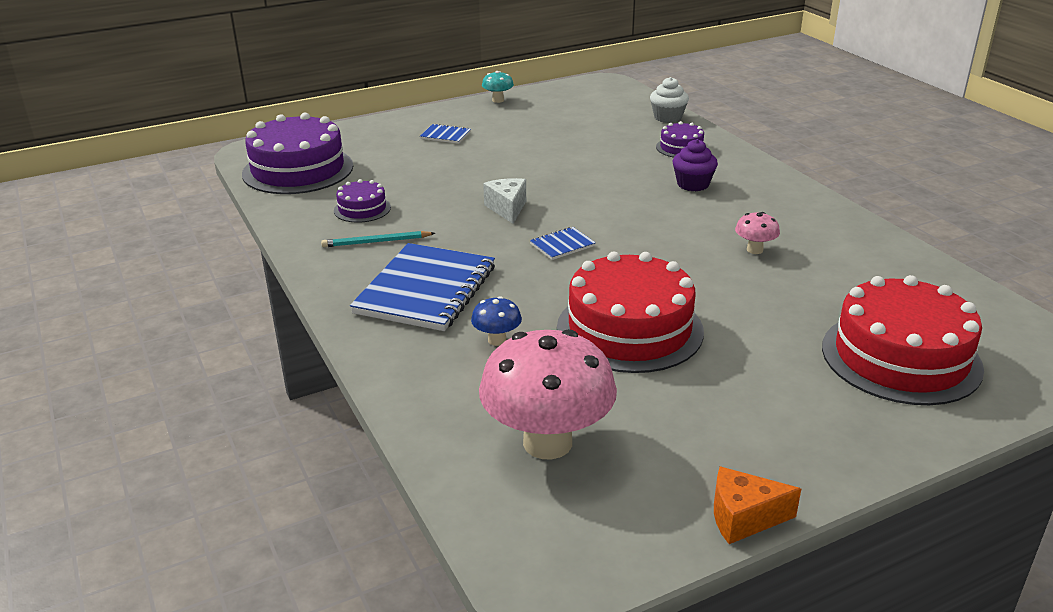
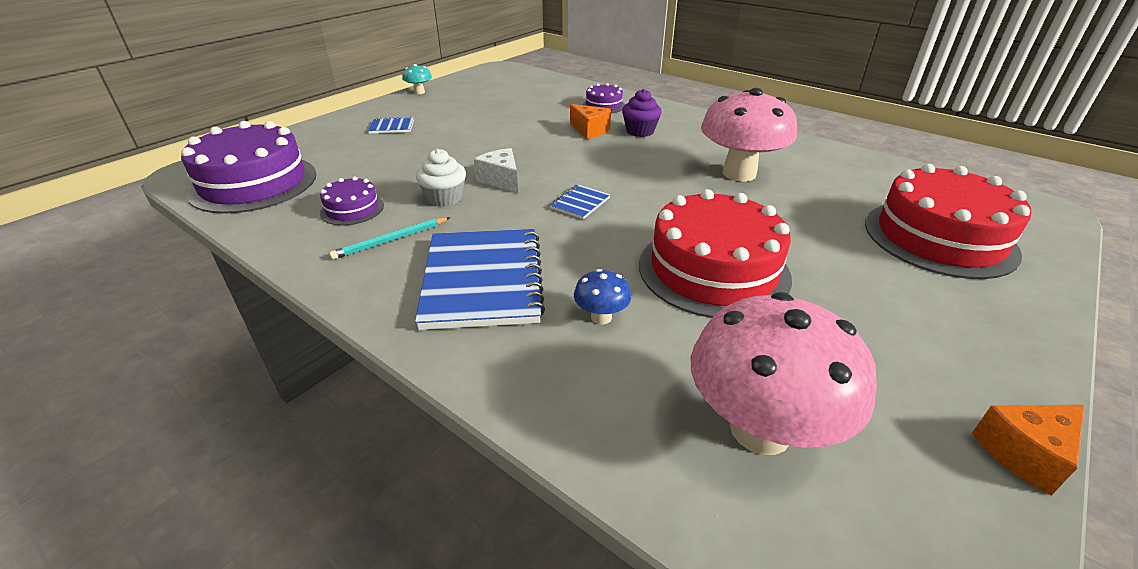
camera: 25 degrees left, 5 degrees up
(639, 174) = (590, 130): none -> orange cheese
(667, 117) = (572, 86): white cupcake -> white cupcake (444, 198)
(754, 250) = (739, 173): pink mushroom -> pink mushroom, size x2.30

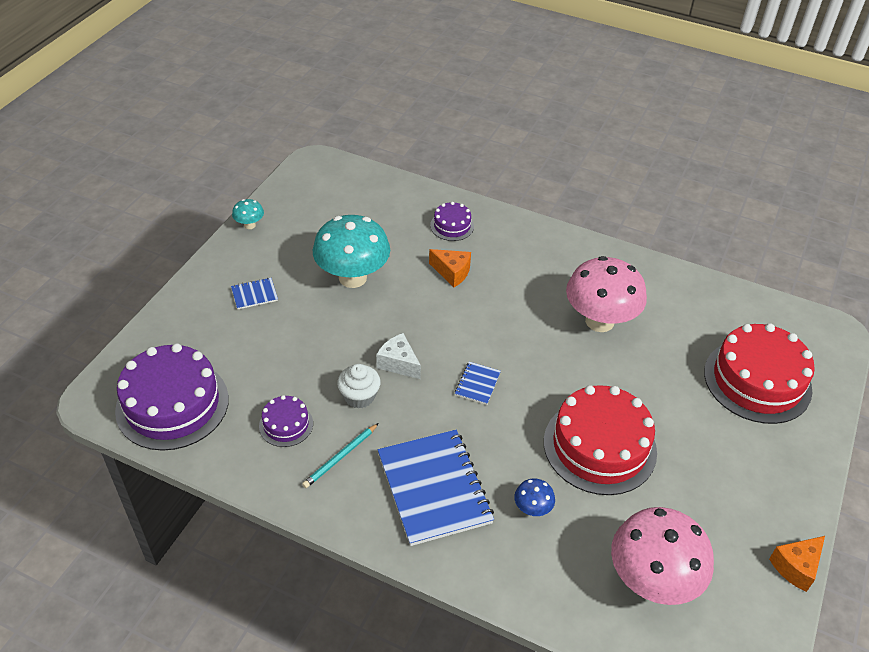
camera: 15 degrees left, 10 degrees up
(490, 125) = (352, 278): none -> turquoise mushroom
(640, 131) = (499, 267): purple cupcake -> none

